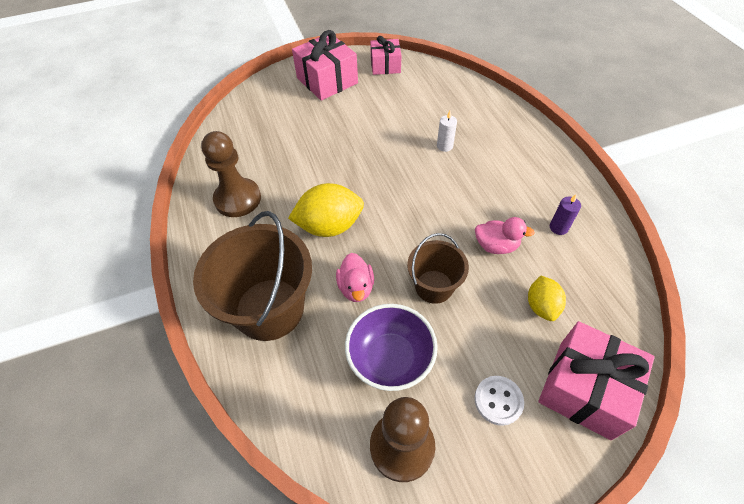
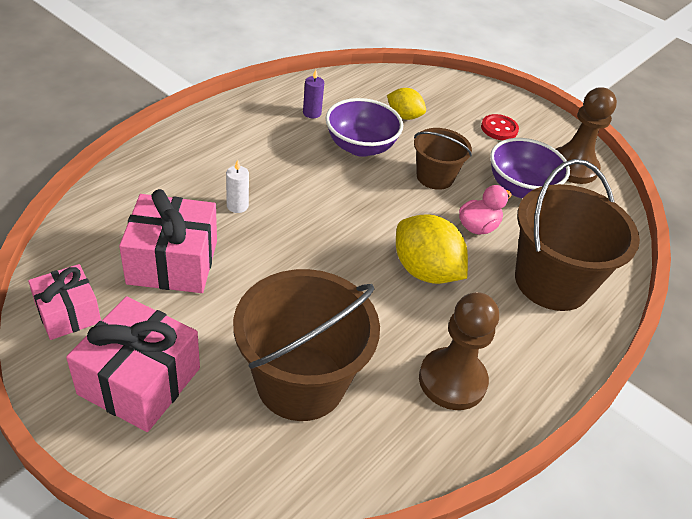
camera: 125 degrees left, 10 degrees down
(286, 134) = (301, 382): none -> brown bucket
(496, 246) = (360, 147): pink duck -> purple bowl
(498, 401) = (499, 129): white button -> red button
(541, 306) = (404, 116): yellow lemon -> yellow lemon turned 60 degrees clockwise
(584, 388) = (454, 93): pink gift -> pink gift (173, 262)

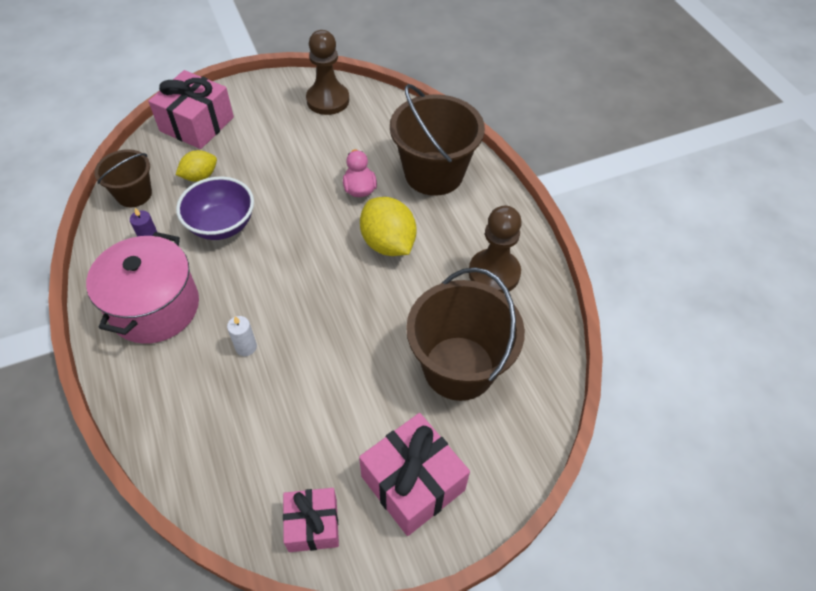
camera: 60 degrees left, 10 degrees up
(173, 262) = (291, 421): pink gift -> pink gift (197, 124)
(247, 137) = (155, 307): none -> pink pot
(425, 271) = (388, 243): yellow lemon -> yellow lemon turned 75 degrees clockwise
(435, 177) = (289, 190): brown bucket -> brown bucket (134, 194)
(499, 129) = (257, 121): red button -> none
(520, 188) = (332, 142): purple bowl -> none

